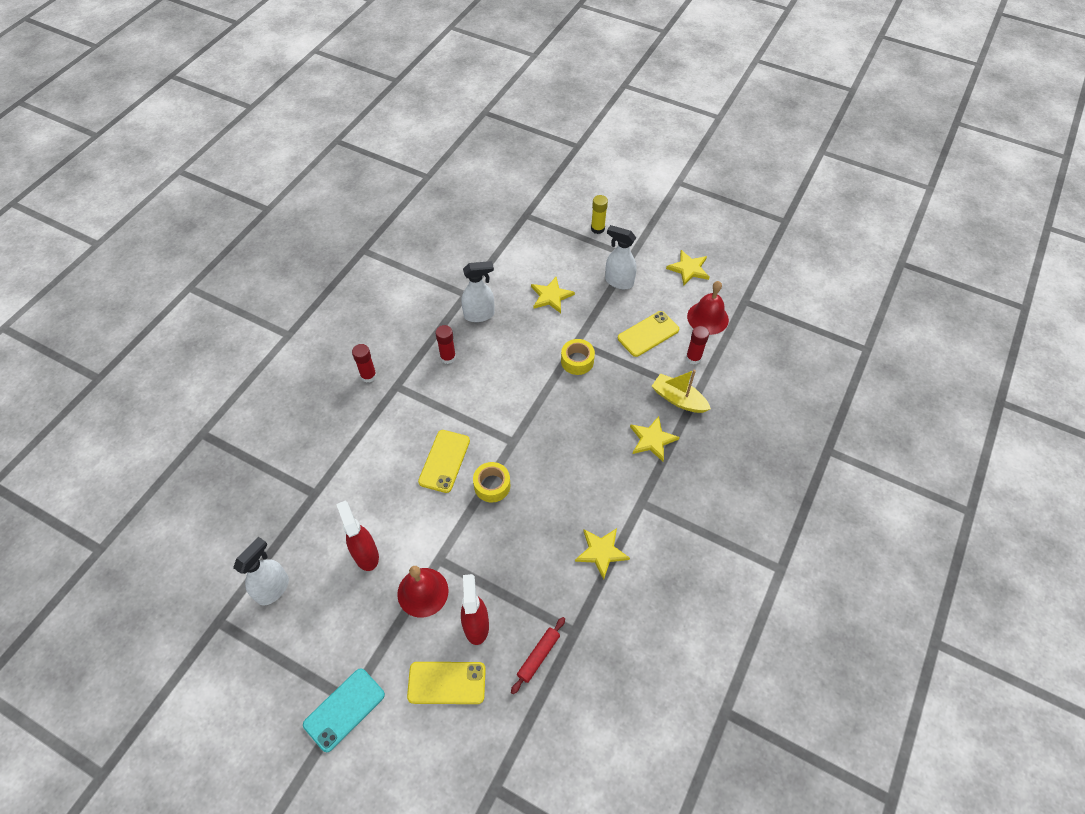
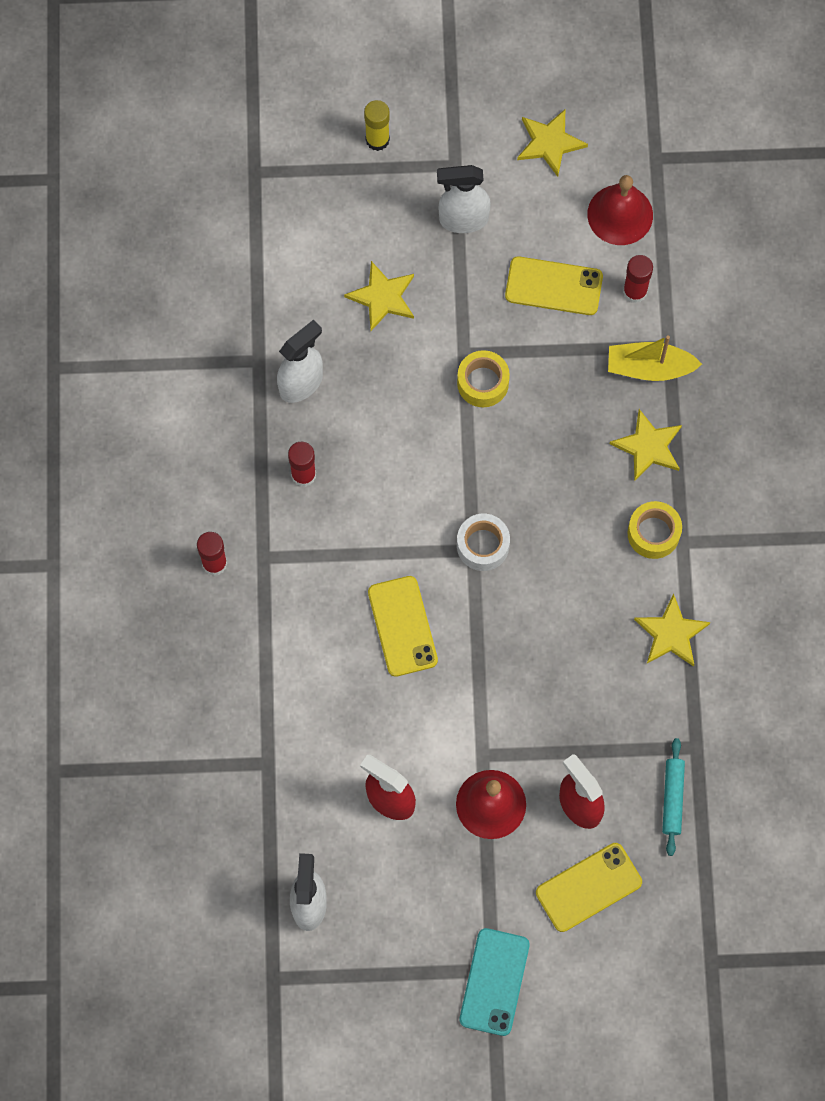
camera: 30 degrees left, 15 degrees up
(492, 485) = (485, 624): yellow tape -> yellow tape (653, 533)
(520, 442) = (483, 545): none -> white tape
(538, 656) = (672, 798): red rolling pin -> turquoise rolling pin
(648, 334) = (553, 286): yellow phone -> yellow phone turned 75 degrees clockwise

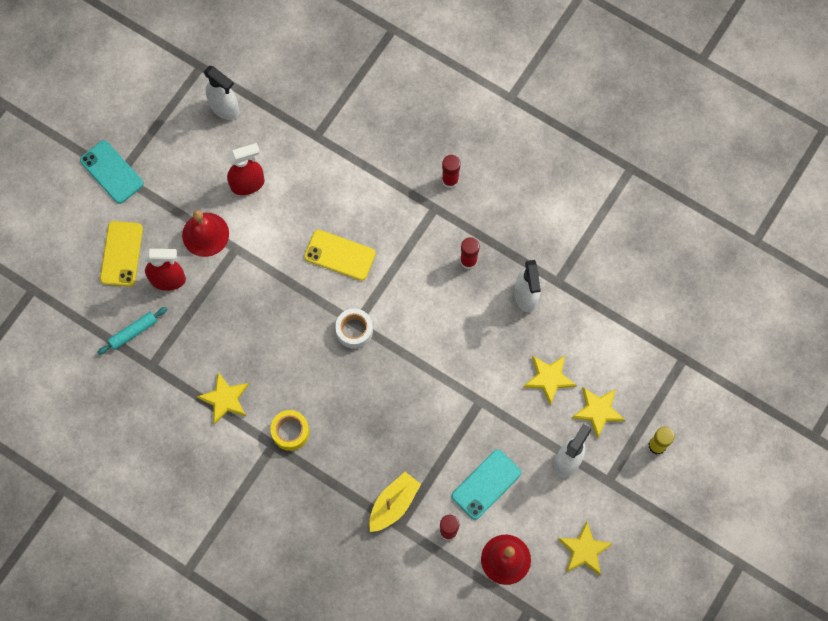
camera: 125 degrees right, 0 degrees up
(483, 383) = (453, 399): yellow tape -> none
(553, 286) = (486, 484): yellow phone -> turquoise phone
(648, 446) = (345, 467): yellow star -> yellow star (598, 411)
(672, 798) = (133, 332): turquoise rolling pin -> turquoise rolling pin turned 75 degrees counterclockwise

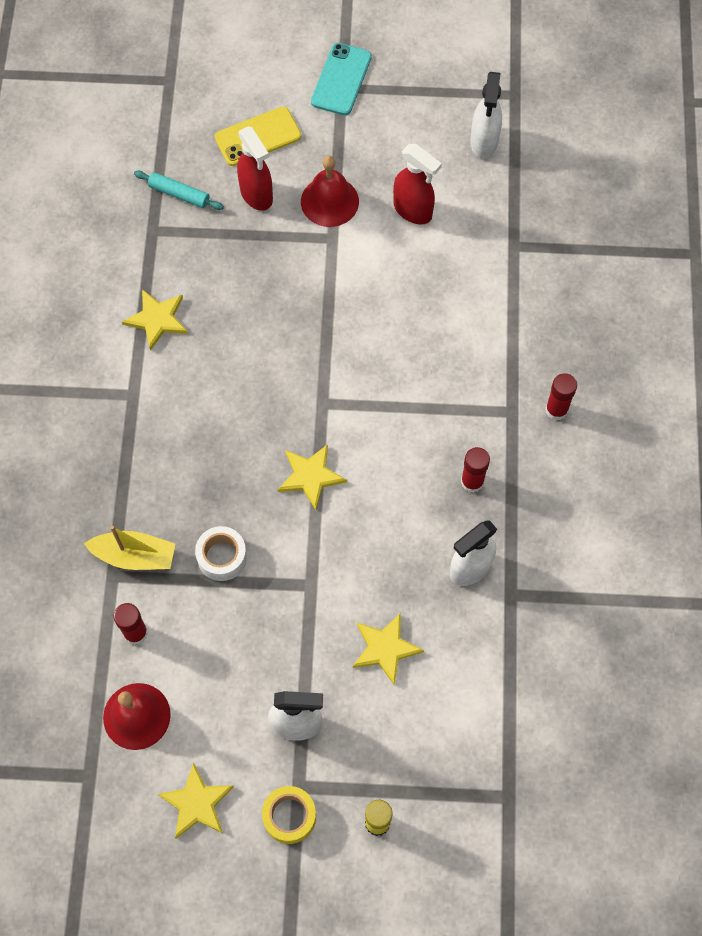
camera: 60 degrees right, 5 degrees down
(290, 432) = (157, 404): yellow tape -> yellow tape (289, 816)
(340, 255) = (391, 344): yellow phone -> none
(354, 330) = (313, 406): white tape -> white tape (222, 557)
(486, 484) = (214, 645): turquoise phone -> none
(598, 411) = (379, 727): yellow star -> yellow star (310, 476)

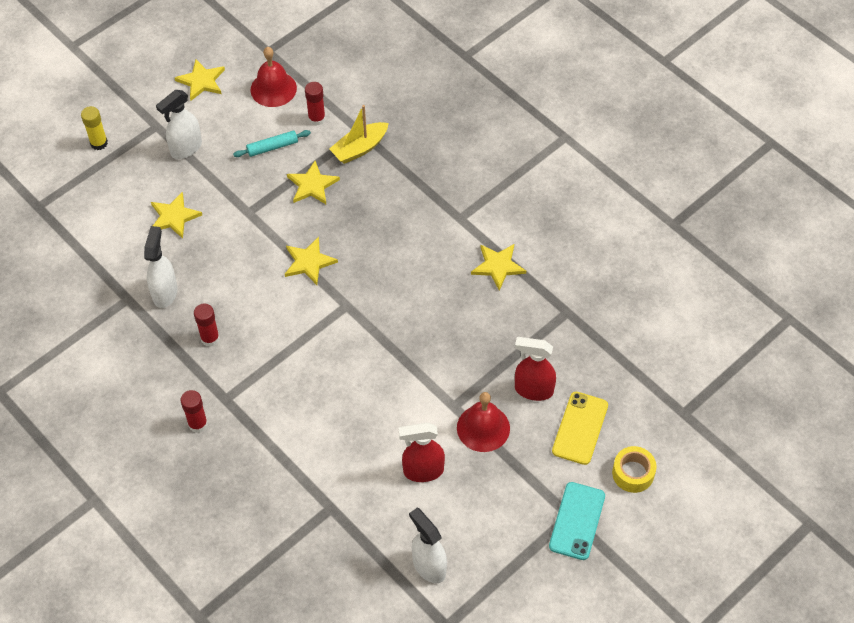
camera: 135 degrees right, 10 degrees down
(179, 194) = (580, 347): turquoise rolling pin -> turquoise rolling pin (272, 147)
(222, 557) = (312, 185): white tape -> yellow star
(289, 816) = (148, 111): yellow tape -> yellow tape (633, 473)
(341, 79) = (577, 521): turquoise phone -> turquoise phone turned 45 degrees clockwise

